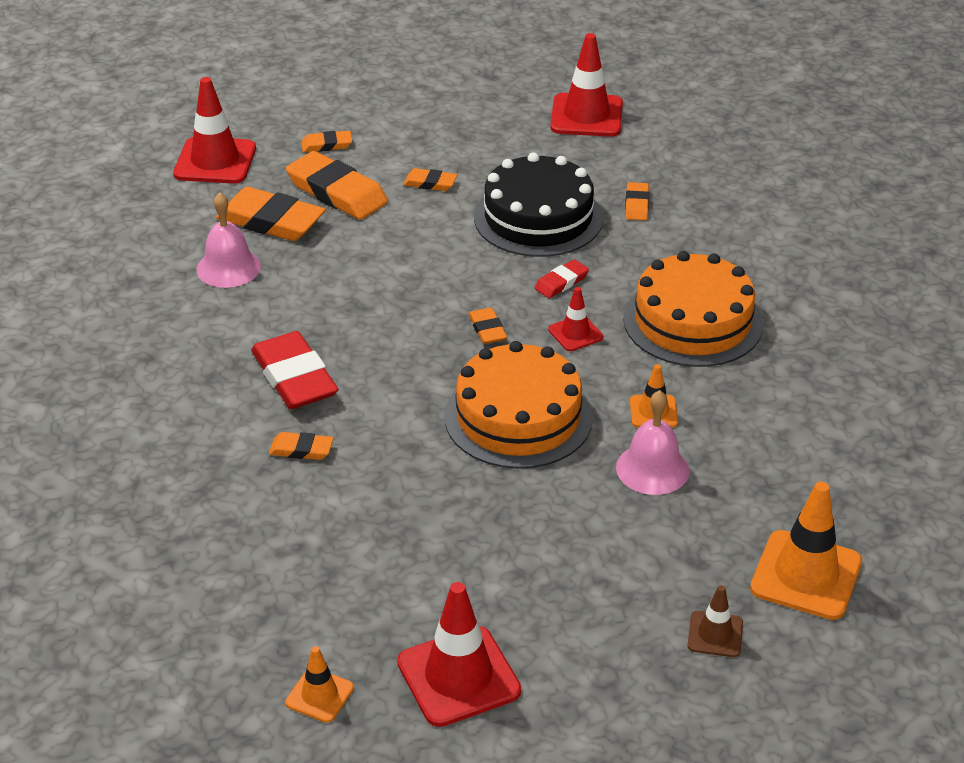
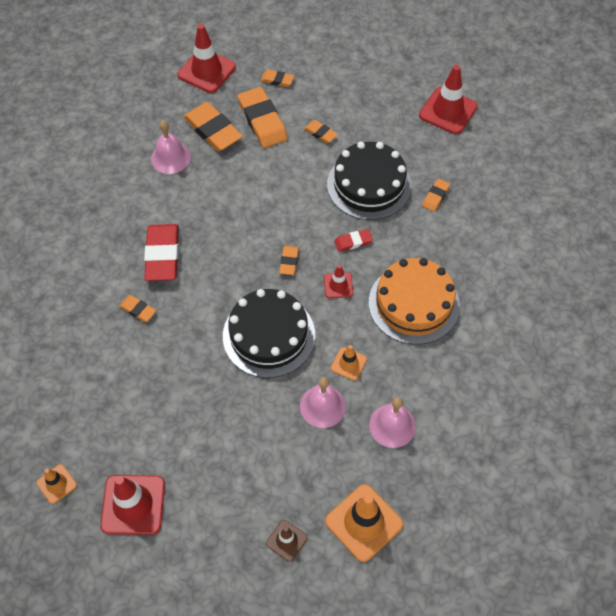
camera: 25 degrees right, 20 degrees up
(518, 417) = (269, 335): orange cake -> black cake
(763, 457) = (392, 425): none -> pink bell

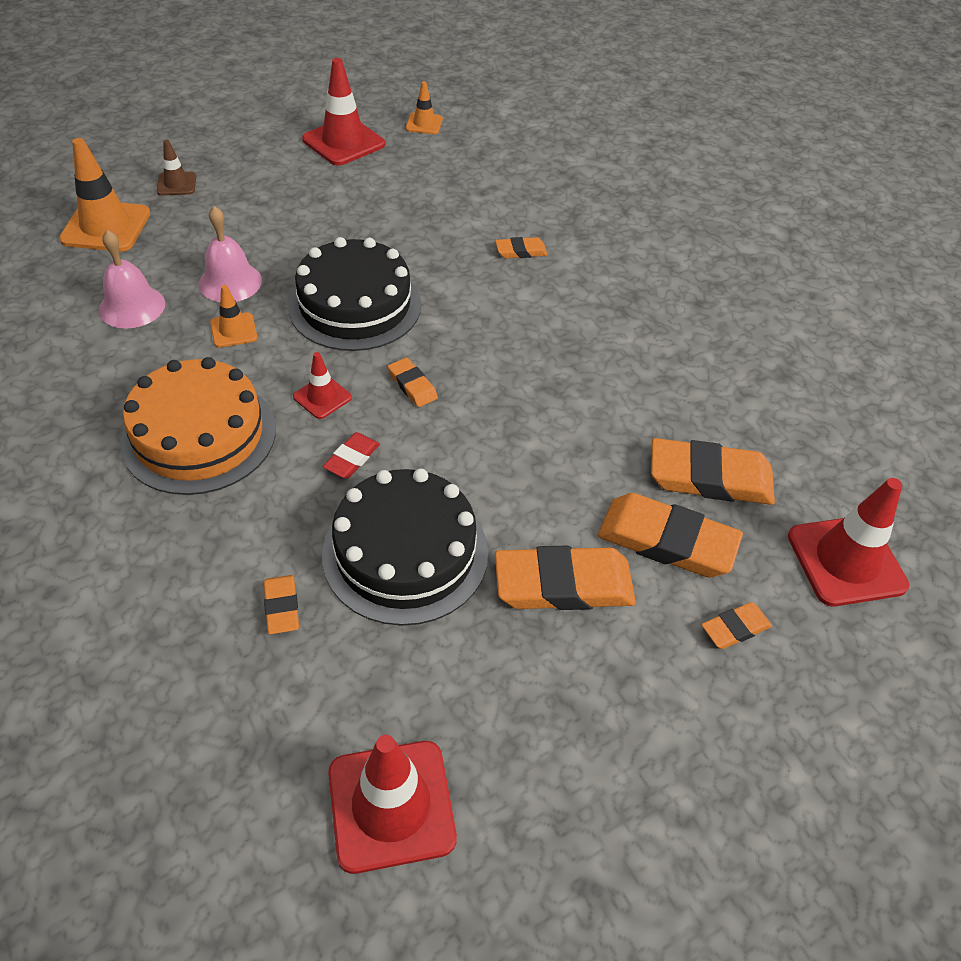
camera: 135 degrees right, 10 degrees down
(162, 255) = (564, 306): red eraser -> none
(170, 158) = (706, 407): pink bell -> none
(320, 133) = (563, 584): orange eraser -> orange eraser, size x2.00

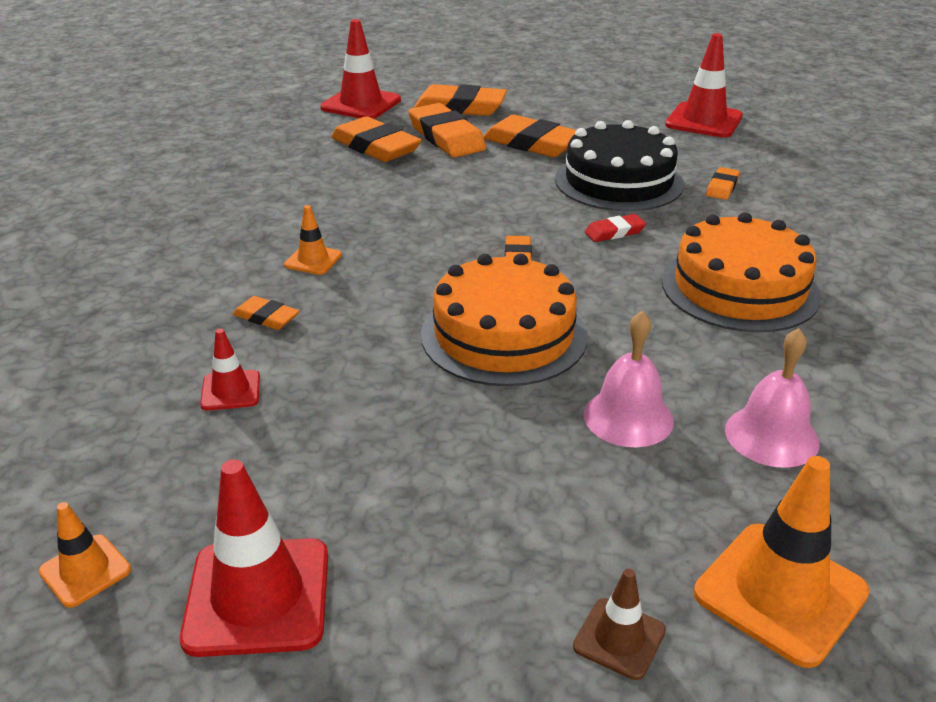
camera: 140 degrees left, 15 degrees down
(233, 330) = (656, 361): orange traffic cone -> orange traffic cone (313, 260)
(322, 397) = (606, 275): red traffic cone -> red traffic cone (230, 391)
(355, 305) = (503, 335): black cake -> orange cake
(735, 628) = (460, 107): orange eraser -> orange eraser, size x2.00

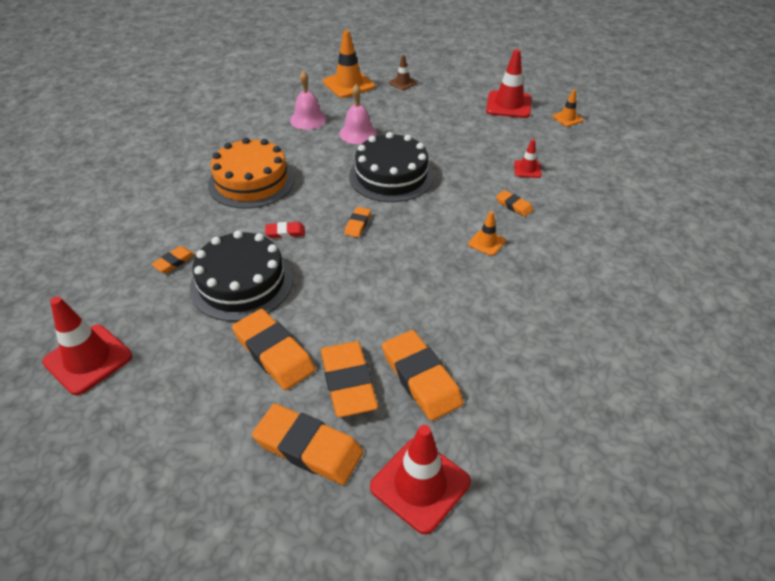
camera: 165 degrees left, 10 degrees up
(503, 335) = (391, 176): orange cake -> black cake

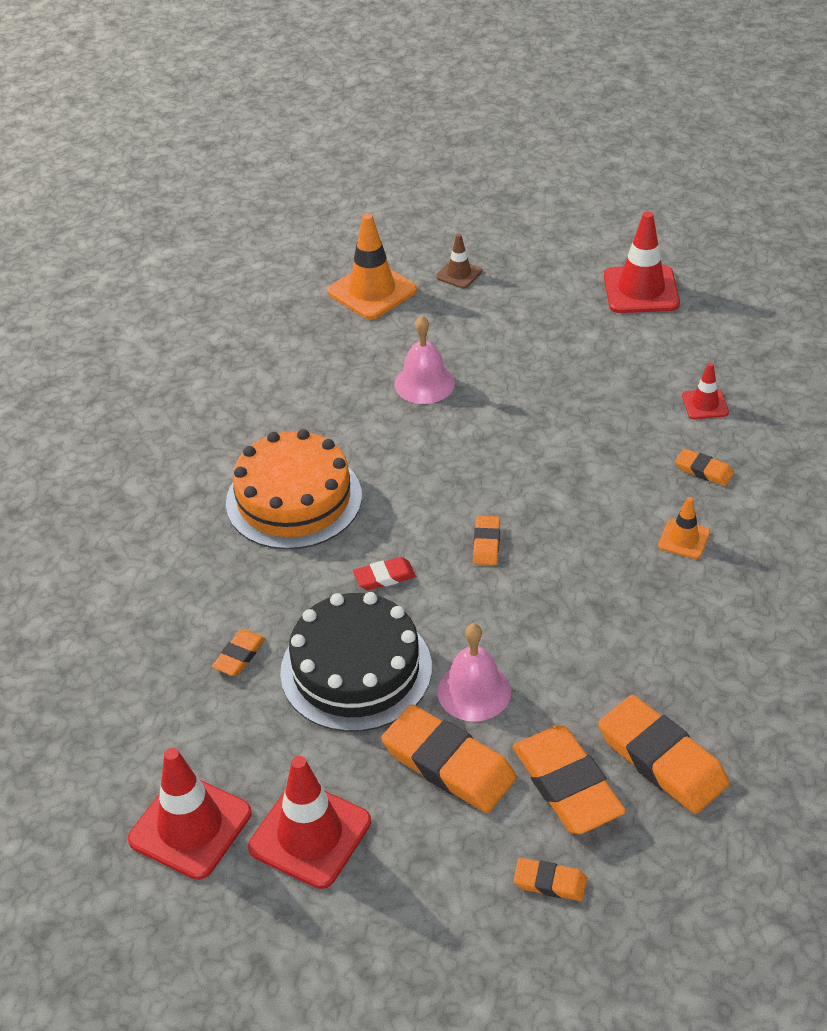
camera: 10 degrees left, 0 degrees up
(308, 119) = (334, 370): pink bell -> pink bell (474, 691)
(308, 447) = (550, 882): orange eraser -> orange eraser, size x0.50
(391, 176) = (505, 451): black cake -> none
(420, 484) = (710, 898): red traffic cone -> red traffic cone (310, 835)
(567, 118) = (738, 301): orange traffic cone -> none

